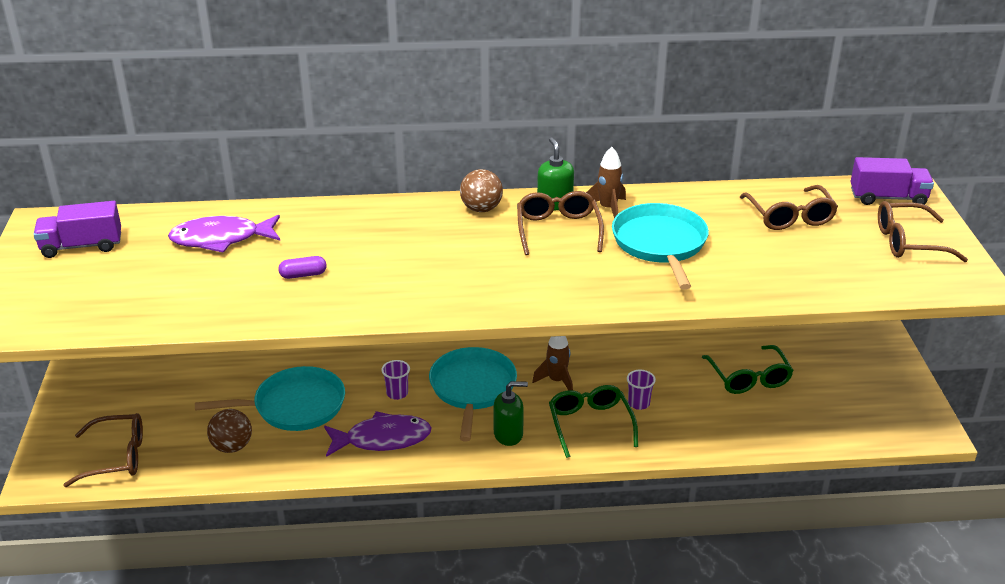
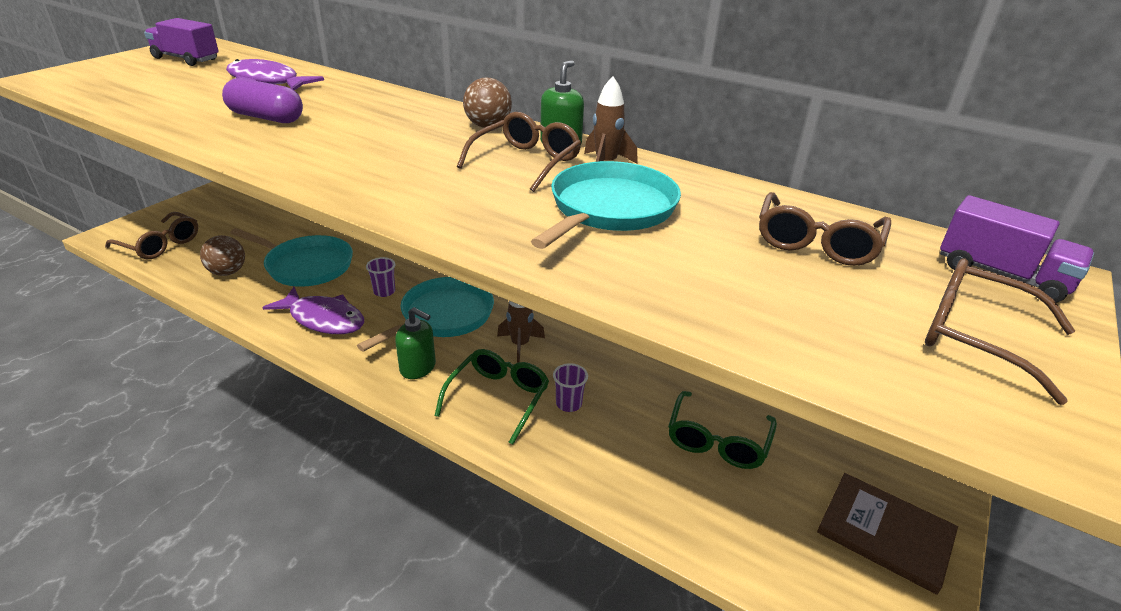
camera: 35 degrees right, 0 degrees up
(303, 275) = (266, 117): purple capsule -> purple capsule, size x1.79
(877, 382) = (885, 533): none -> brown book

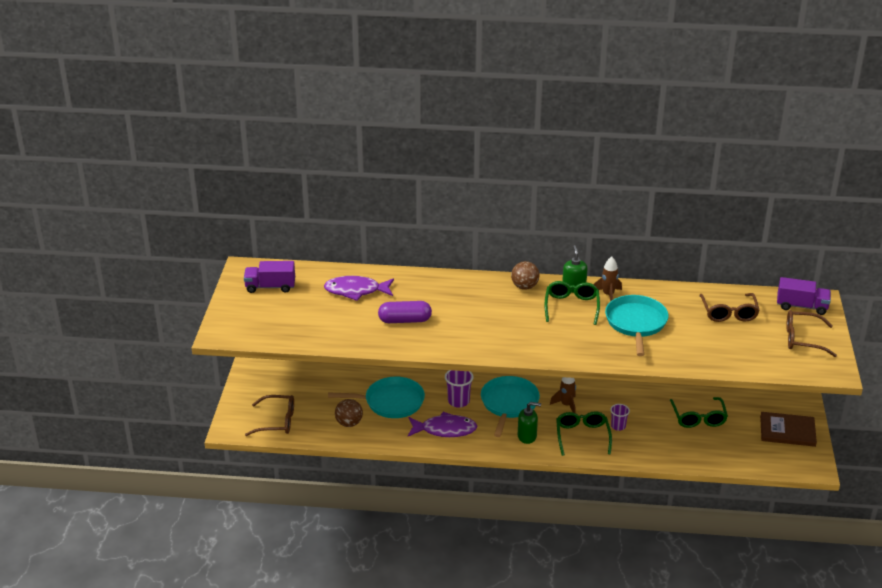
camera: 25 degrees left, 0 degrees up
(384, 291) = (458, 401): purple cup -> purple cup, size x1.52
(526, 162) = (571, 306): brown glasses -> green glasses

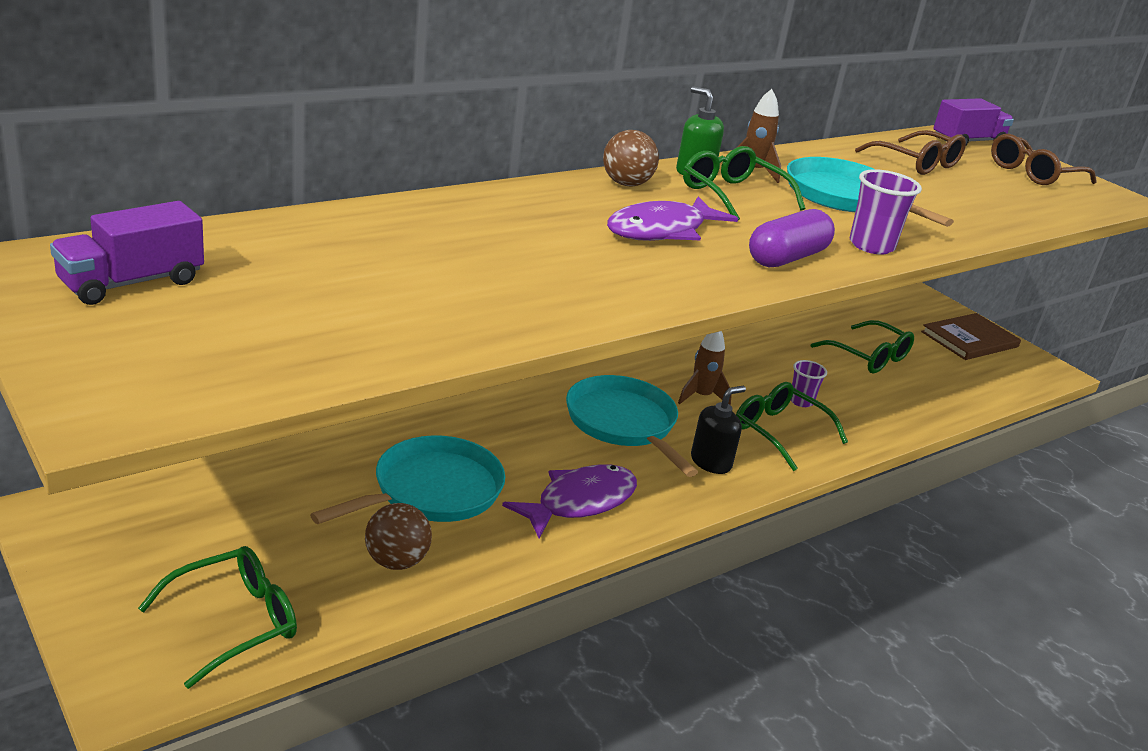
camera: 45 degrees left, 5 degrees down
(277, 421) = (234, 622): brown glasses -> green glasses
(356, 291) = (344, 249): purple fish -> purple fish (662, 231)
(405, 320) = (510, 274): purple capsule -> purple capsule (787, 258)
(458, 401) = (544, 447): purple cup -> purple cup (871, 246)
(527, 436) = (711, 462): green soap dispenser -> black soap dispenser

